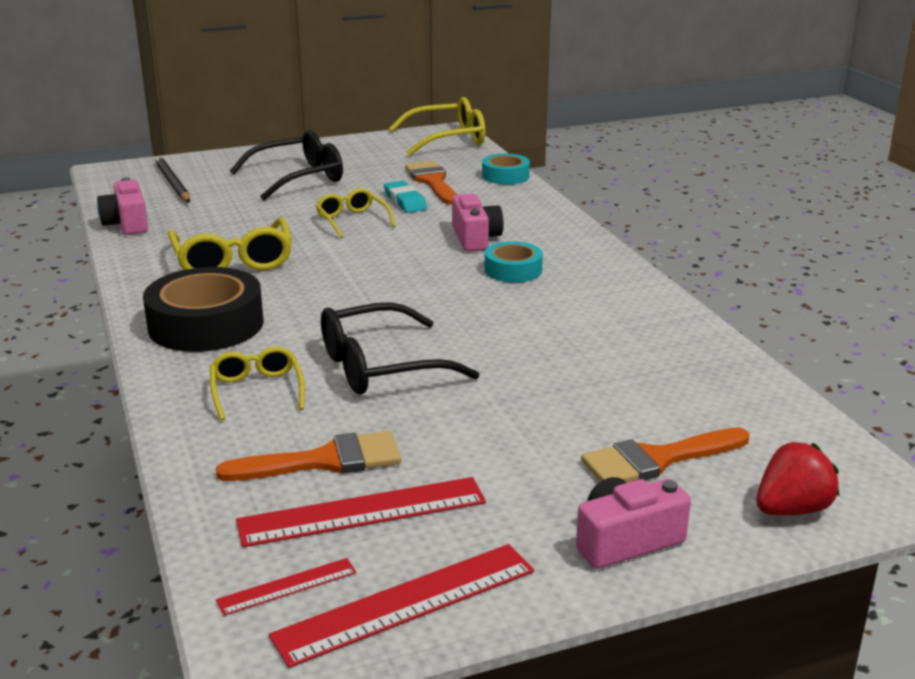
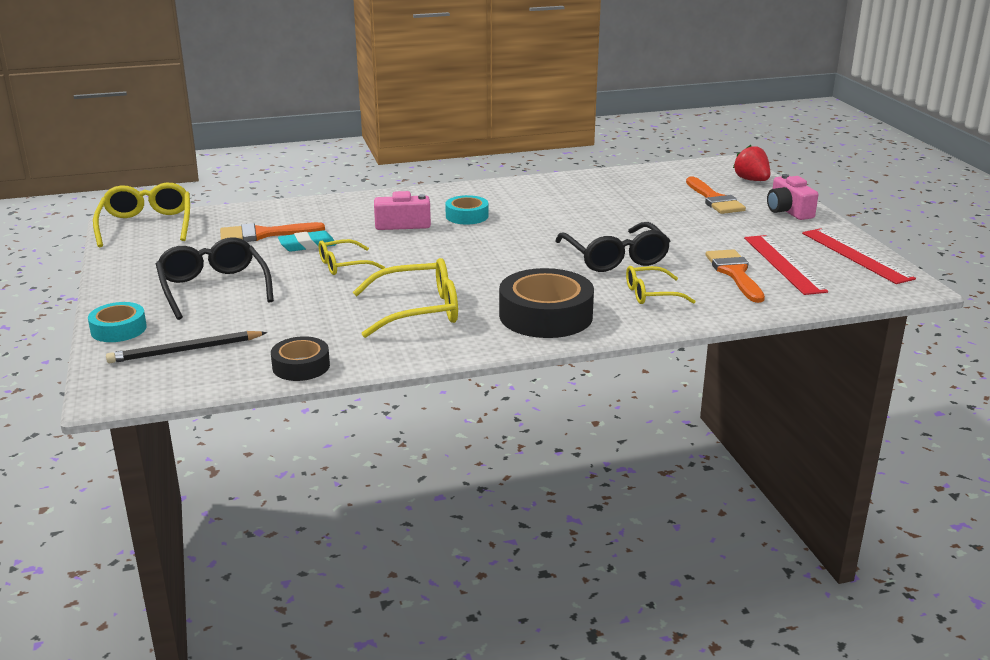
camera: 85 degrees left, 0 degrees up
(127, 223) = (301, 366): pink camera -> black tape
(287, 586) = (856, 281): red ruler -> none
(505, 176) = (267, 209): turquoise tape -> turquoise tape (118, 329)

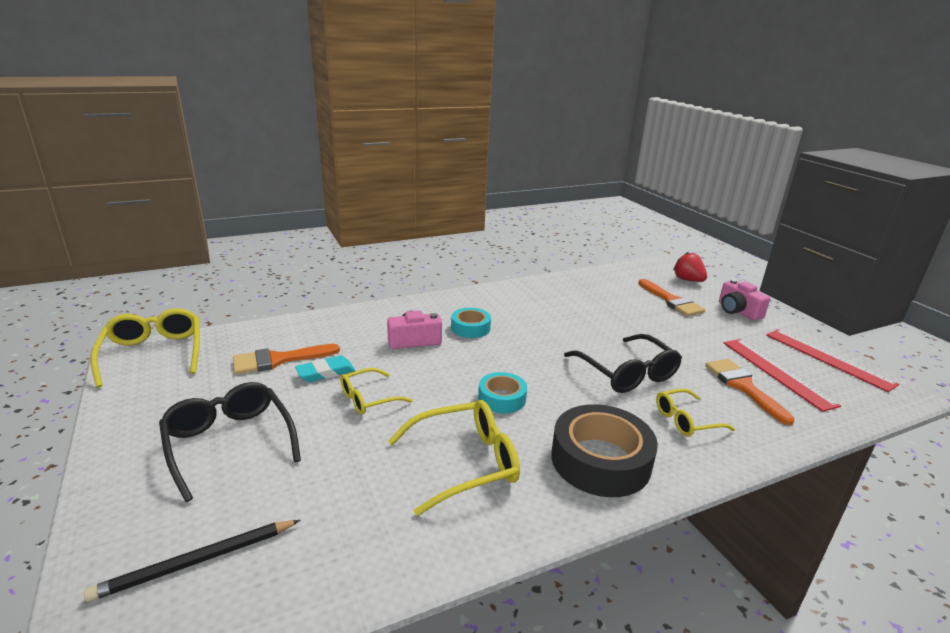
camera: 10 degrees left, 0 degrees up
(118, 329) = (109, 526): turquoise tape -> turquoise tape (502, 398)
(301, 366) = (350, 579): black tape -> none

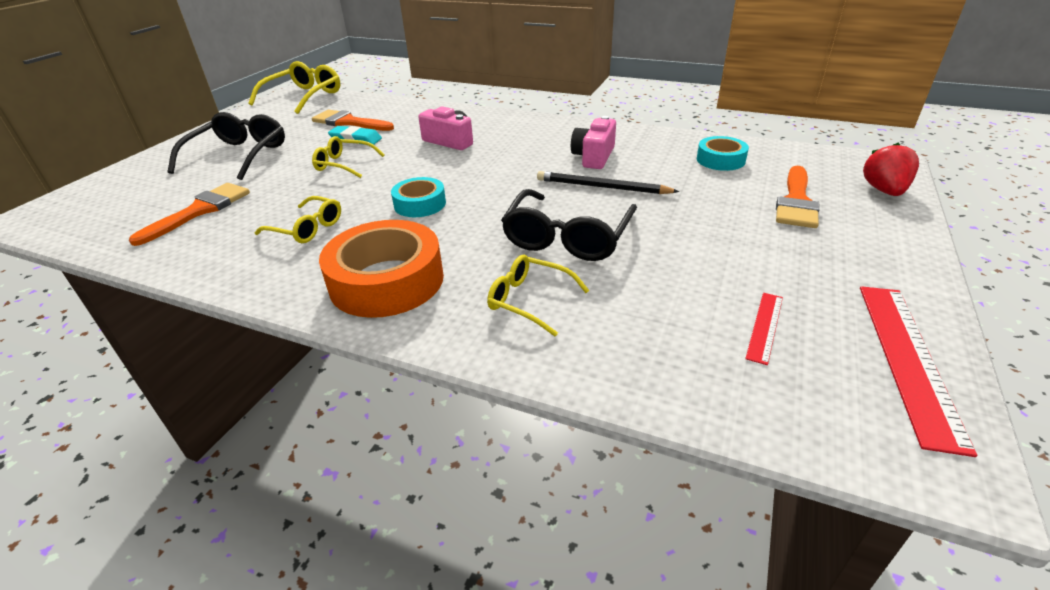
camera: 50 degrees right, 10 degrees up
(196, 562) = (122, 201): black pencil -> black pencil (602, 187)
(464, 463) = (307, 228): yellow glasses -> yellow glasses, size x0.61
(470, 328) = (511, 148): turquoise tape -> turquoise tape (720, 160)
(600, 460) = (387, 281): black tape -> orange tape
(738, 311) = (882, 248): pink camera -> pink camera (594, 157)
(743, 387) = (674, 313): orange brush -> orange brush (200, 211)
(776, 372) = (764, 326): red ruler -> red ruler, size x0.52

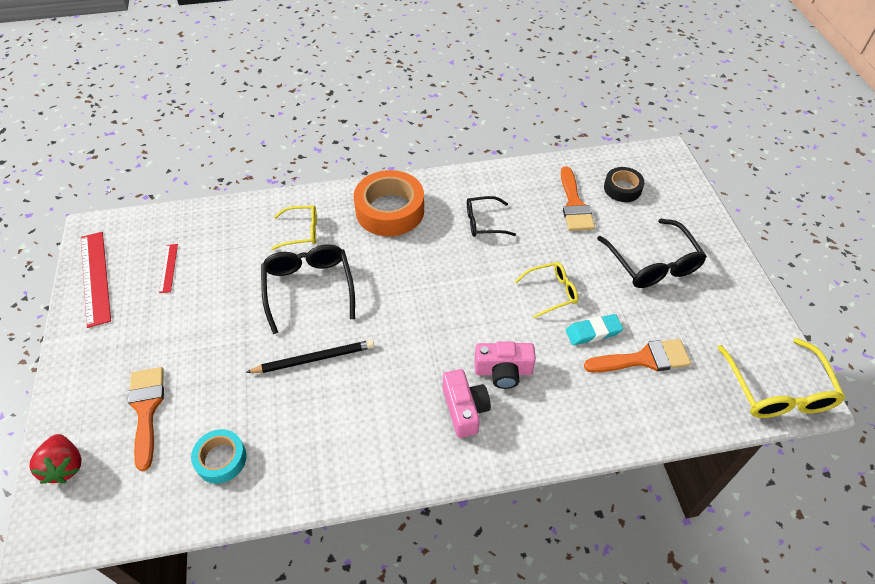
camera: 145 degrees right, 15 degrees up
(133, 206) = (622, 188): none -> black tape
(307, 228) = (484, 222): yellow glasses -> black glasses
(420, 204) = (437, 275): turquoise tape -> none
(594, 157) = (346, 407): pink camera -> pink camera (464, 409)

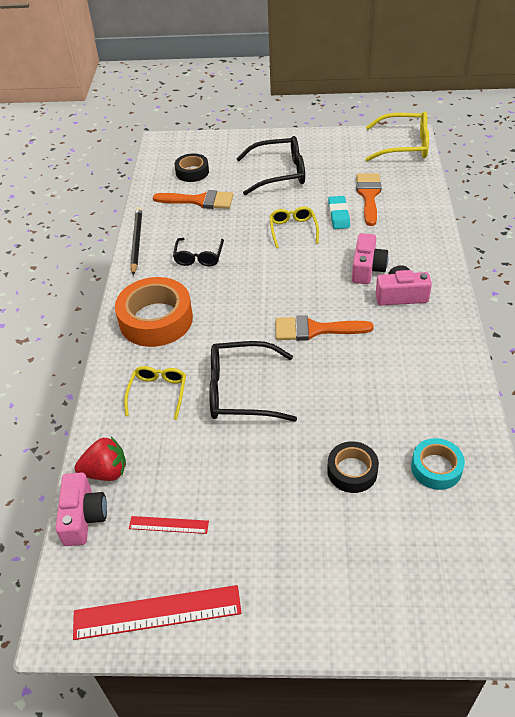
camera: 75 degrees left, 5 degrees down
(65, 466) = (435, 617): red strawberry -> red strawberry (106, 472)
(146, 410) = (371, 538): orange brush -> orange brush (315, 329)
(178, 217) = (83, 517): none -> pink camera
(218, 387) = (352, 471): none -> black tape
(314, 359) = (331, 391): black pencil -> black pencil (136, 241)

